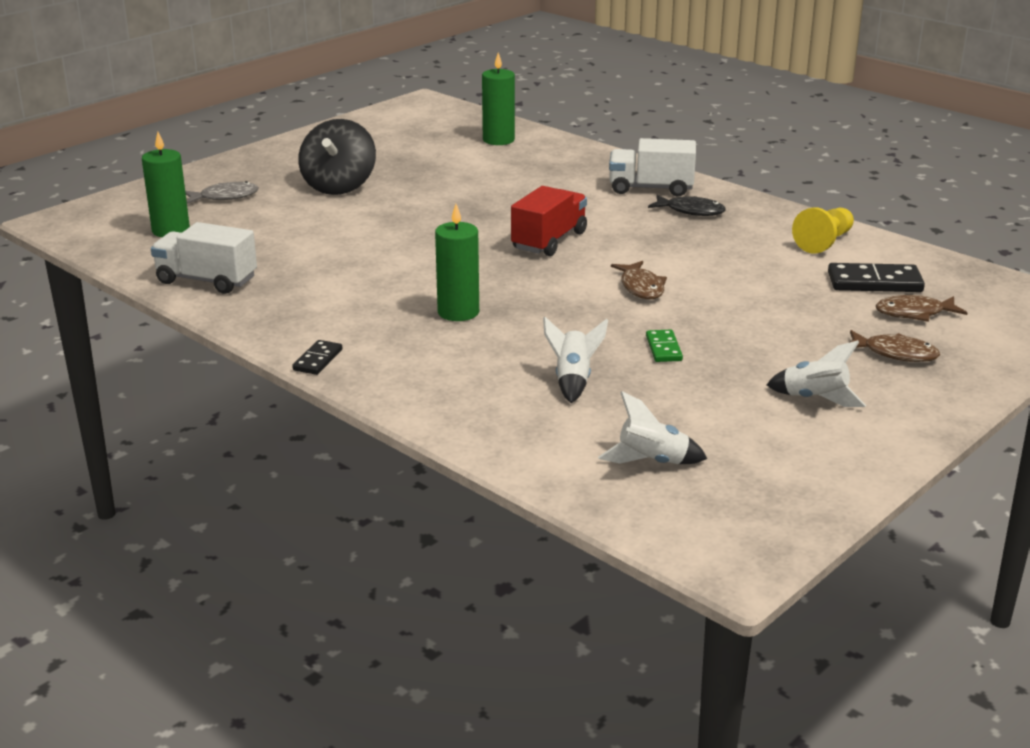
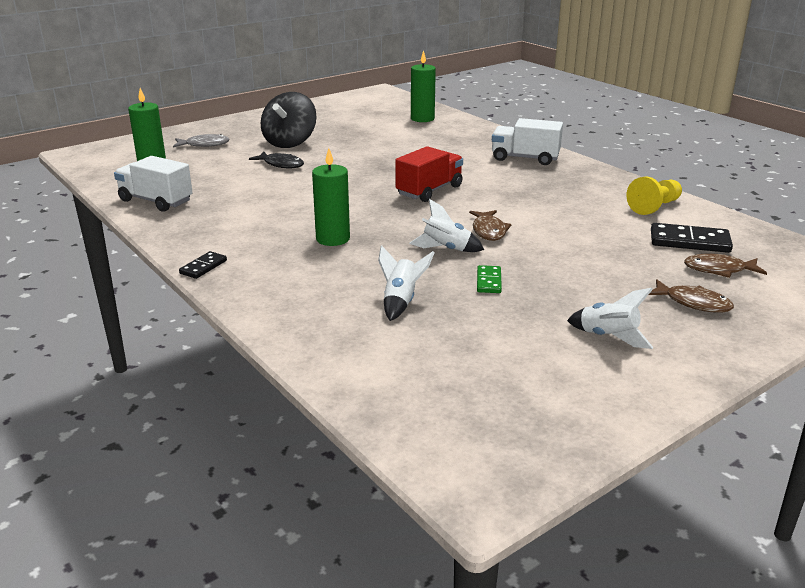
camera: 10 degrees right, 0 degrees up
(652, 462) = (440, 381): white rocket -> white rocket (446, 249)
(691, 211) = (551, 176): black fish -> black fish (281, 164)

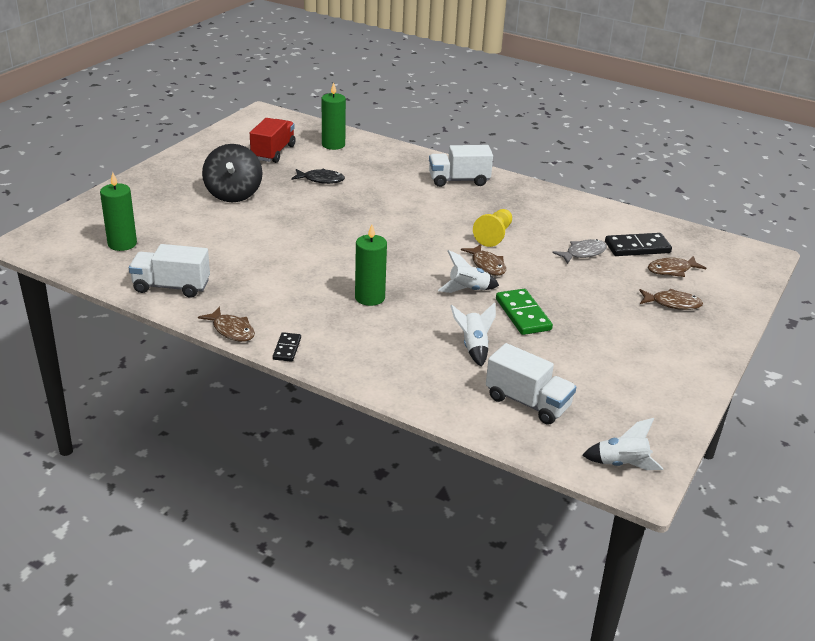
camera: 25 degrees left, 5 degrees up
(169, 243) = (231, 330): none -> brown fish
(204, 145) = (150, 210): grey fish -> grey fish (583, 253)
(281, 164) = (250, 223): black fish -> black fish (321, 180)
(413, 369) = (527, 402): none -> white truck
(429, 191) = (407, 231): red truck -> red truck (273, 152)
(489, 281) = (523, 314): green domino -> green domino, size x1.74
(608, 337) = (637, 345): white rocket -> white rocket (622, 464)
(654, 207) = (592, 217): yellow pawn -> yellow pawn (494, 236)

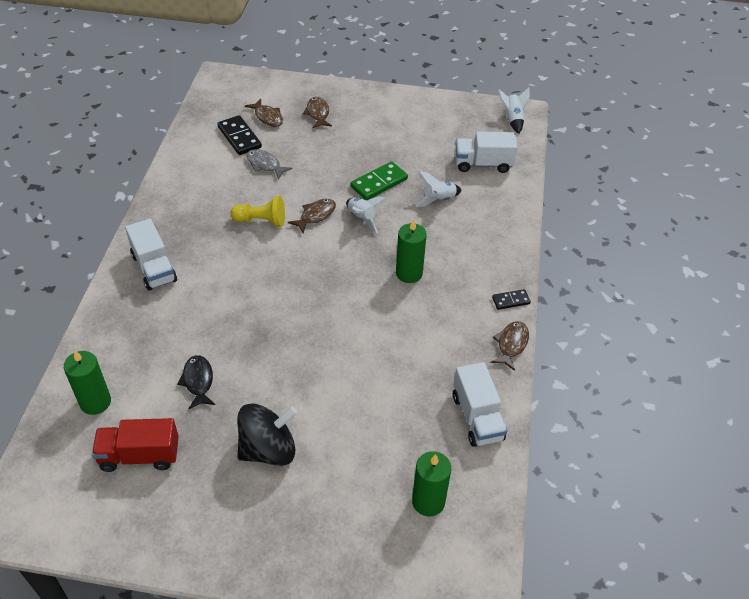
camera: 110 degrees left, 15 degrees up
(527, 402) = (483, 164): white truck -> white truck turned 105 degrees counterclockwise

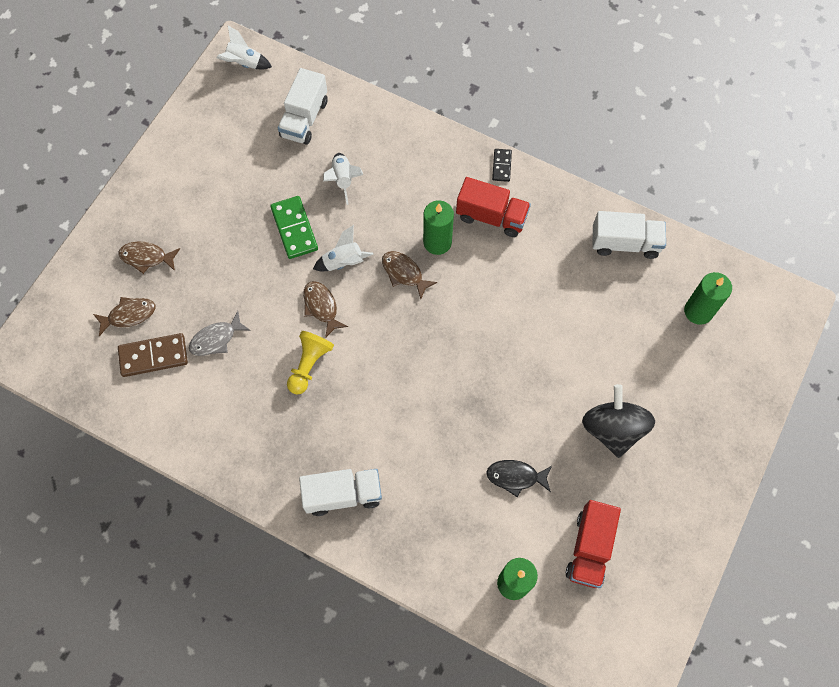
camera: 70 degrees left, 20 degrees up
(239, 137) = (153, 356): black domino -> brown domino
(453, 305) = (491, 216): none -> red truck
(511, 344) = (553, 185): brown fish -> brown fish (404, 273)

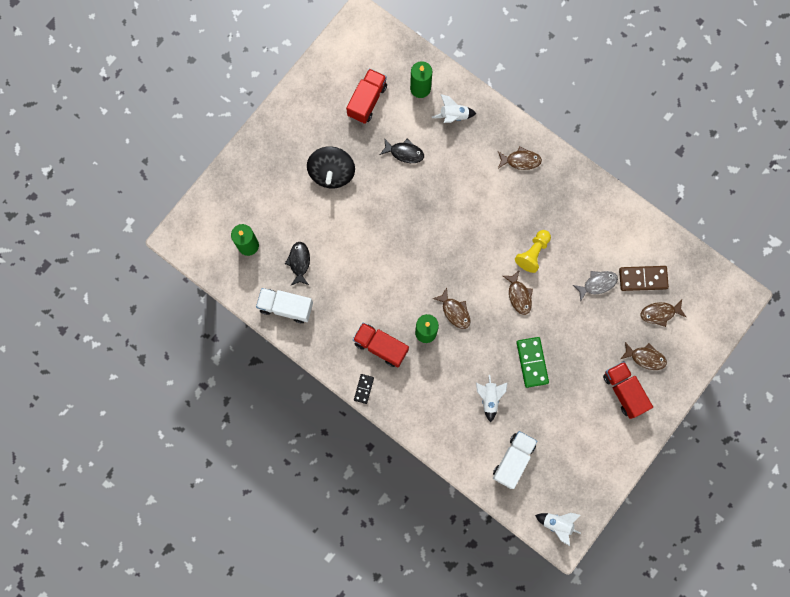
camera: 170 degrees left, 10 degrees up
(172, 214) = (624, 391): none -> red truck
(343, 262) = (498, 328): white rocket -> white rocket (453, 116)
(343, 495) = (521, 160): white truck -> brown fish
(624, 301) = (299, 262): none -> black fish

